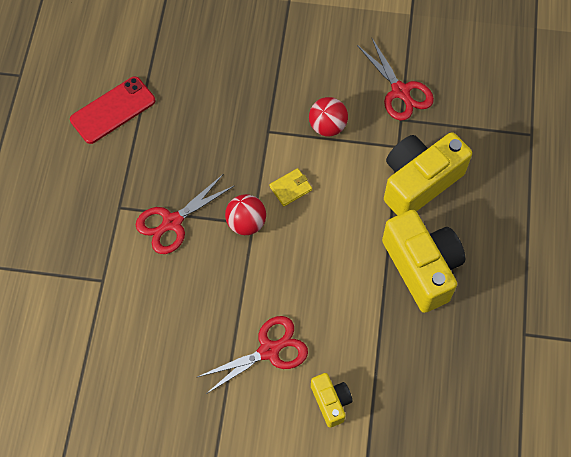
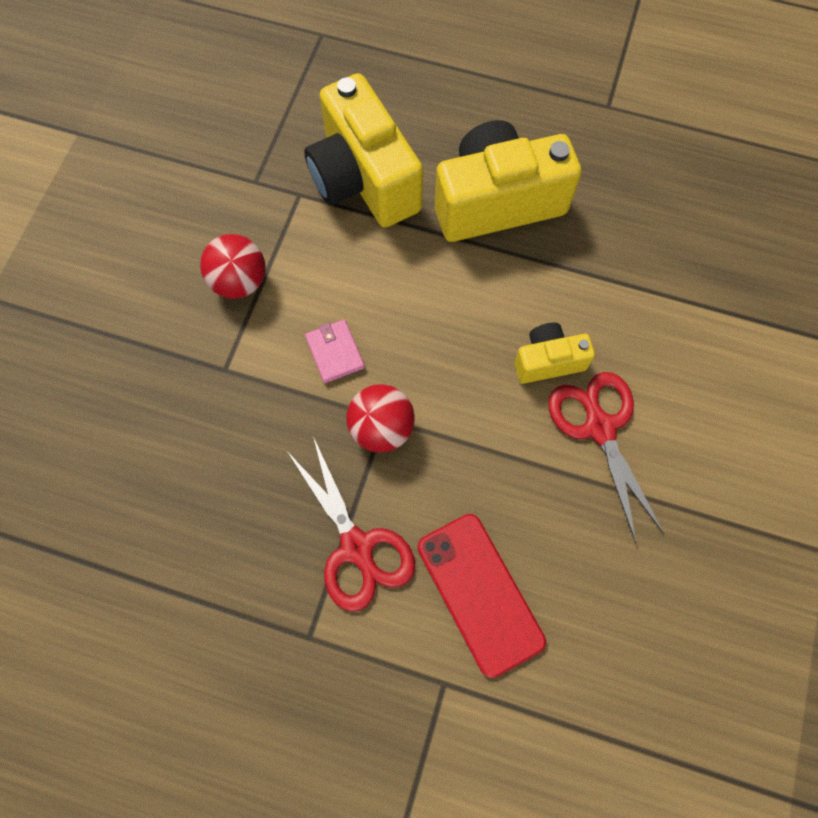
camera: 80 degrees left, 5 degrees up
(113, 110) = (108, 627): red phone -> red phone (479, 593)
(290, 188) = (335, 352): yellow wallet -> pink wallet
(331, 402) = (685, 355): yellow camera -> yellow camera (548, 361)
(400, 91) = (208, 173): red scissors -> none

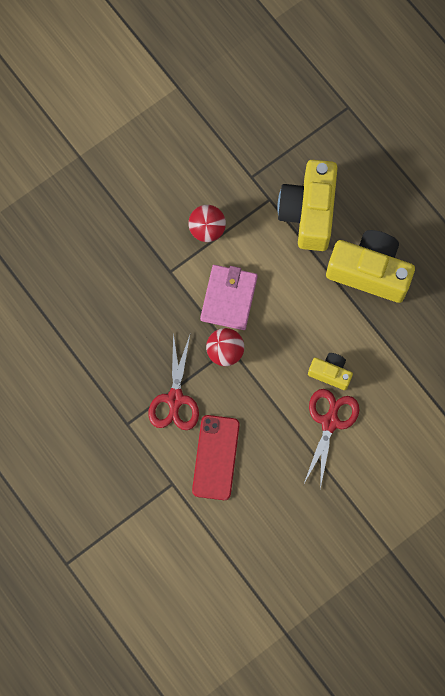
camera: 35 degrees right, 5 degrees up
(335, 352) = (229, 298): pink wallet -> pink wallet, size x1.80

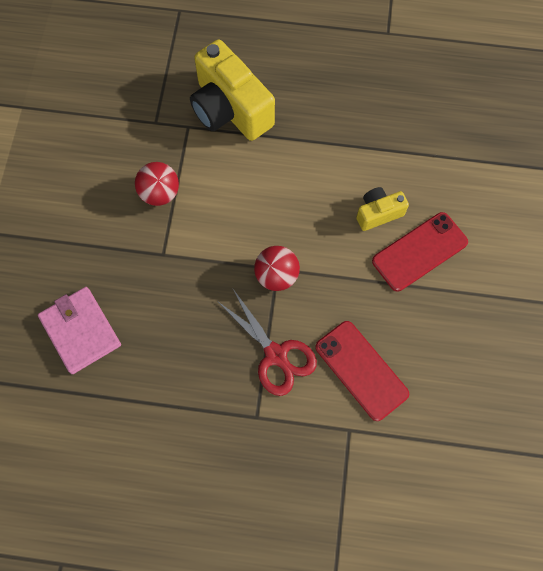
camera: 45 degrees left, 5 degrees down
(229, 298) = (235, 231): pink wallet -> pink wallet (80, 331)
(329, 422) = (419, 251): red scissors -> red phone
(369, 272) = (324, 111): yellow camera -> none

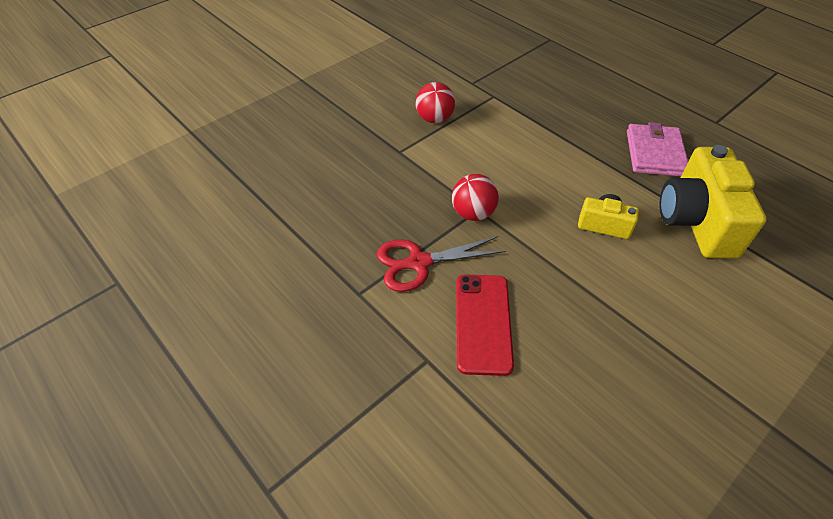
camera: 40 degrees right, 20 degrees down
(80, 331) = (296, 159): pink wallet -> pink wallet (655, 153)
(230, 109) = (536, 102): yellow camera -> yellow camera (696, 221)
(276, 355) = (419, 263): red scissors -> red scissors turned 75 degrees clockwise
(419, 251) = (621, 273): red phone -> none

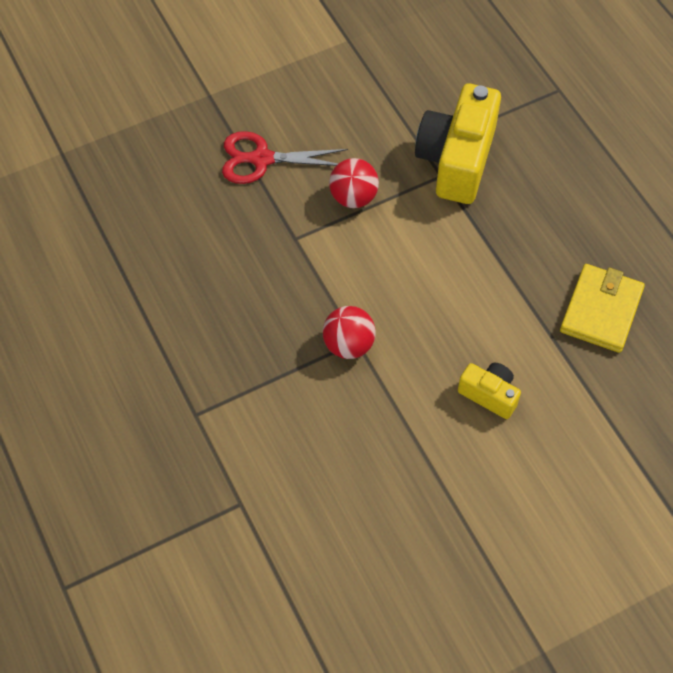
camera: 15 degrees right, 10 degrees up
(419, 263) = (268, 393): red scissors -> red scissors (262, 159)
(483, 323) = (309, 478): red phone -> none
(655, 153) = (601, 310): pink wallet -> yellow wallet
(696, 221) = (598, 415): yellow camera -> yellow camera (456, 160)

